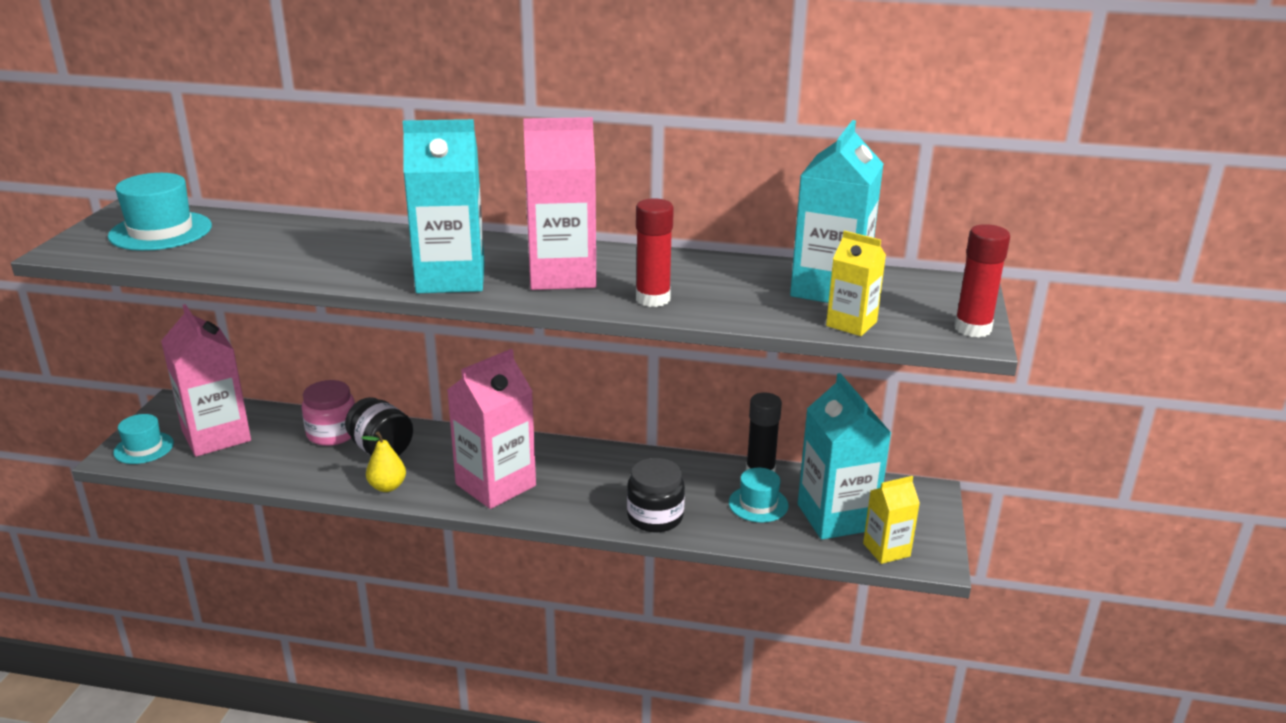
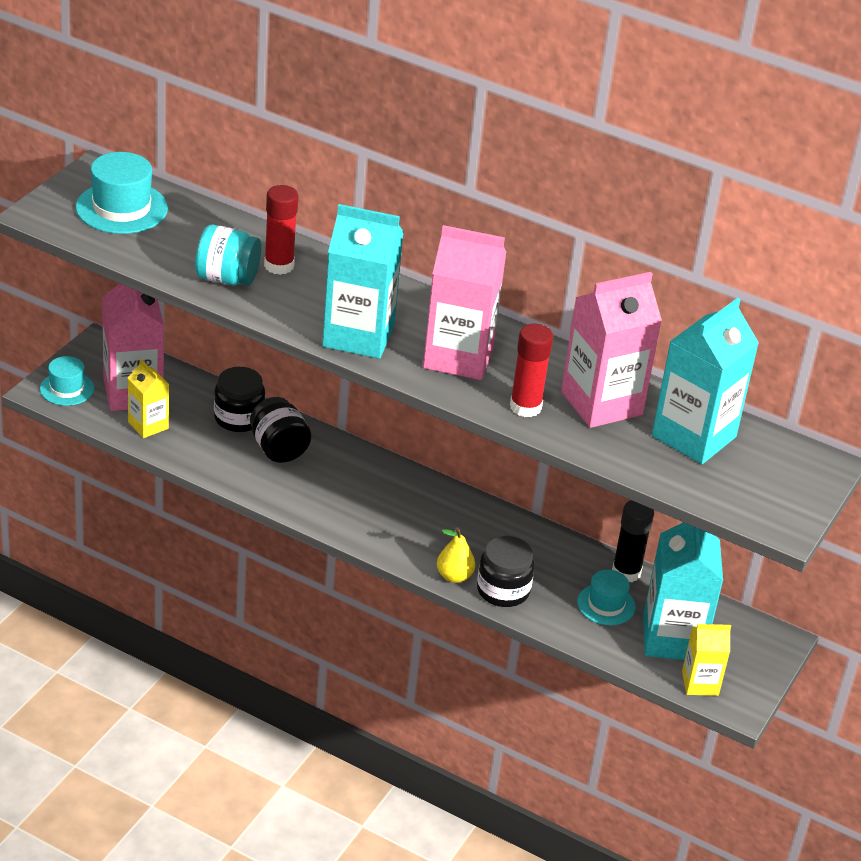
camera: 15 degrees right, 10 degrees up
(291, 261) = (227, 278): none -> turquoise jar
(332, 433) = (238, 418): pink jar -> black jar
(387, 487) = (272, 491): yellow pear -> yellow pear (454, 576)
(495, 485) = (371, 516): pink carton -> pink carton (601, 403)
(851, 324) = (685, 482): yellow carton -> yellow carton (148, 425)
(972, 328) = (792, 516): red glue stick -> red glue stick (279, 266)

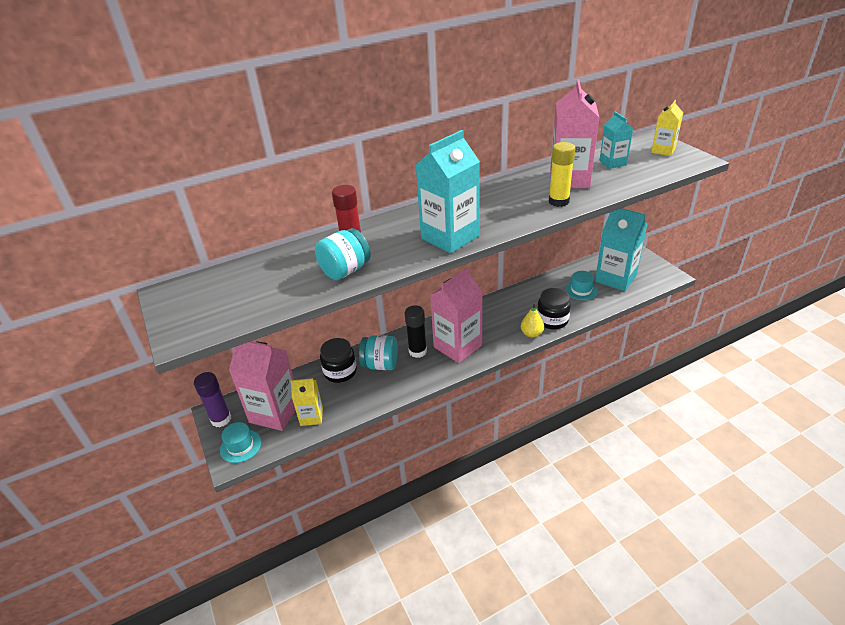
camera: 50 degrees left, 0 degrees up
(93, 354) = (221, 419): none -> purple glue stick
(121, 208) = (220, 294): turquoise hat -> none
(278, 449) = (380, 364): black jar -> turquoise jar
(458, 357) = (497, 210): pink carton -> pink carton (457, 346)
(525, 407) = (558, 201): red glue stick -> yellow glue stick
(626, 572) = (561, 276): black glue stick -> black glue stick (417, 351)
(693, 436) = (613, 163): turquoise carton -> turquoise carton, size x0.55
(700, 683) = (651, 281): yellow carton -> yellow carton (663, 150)

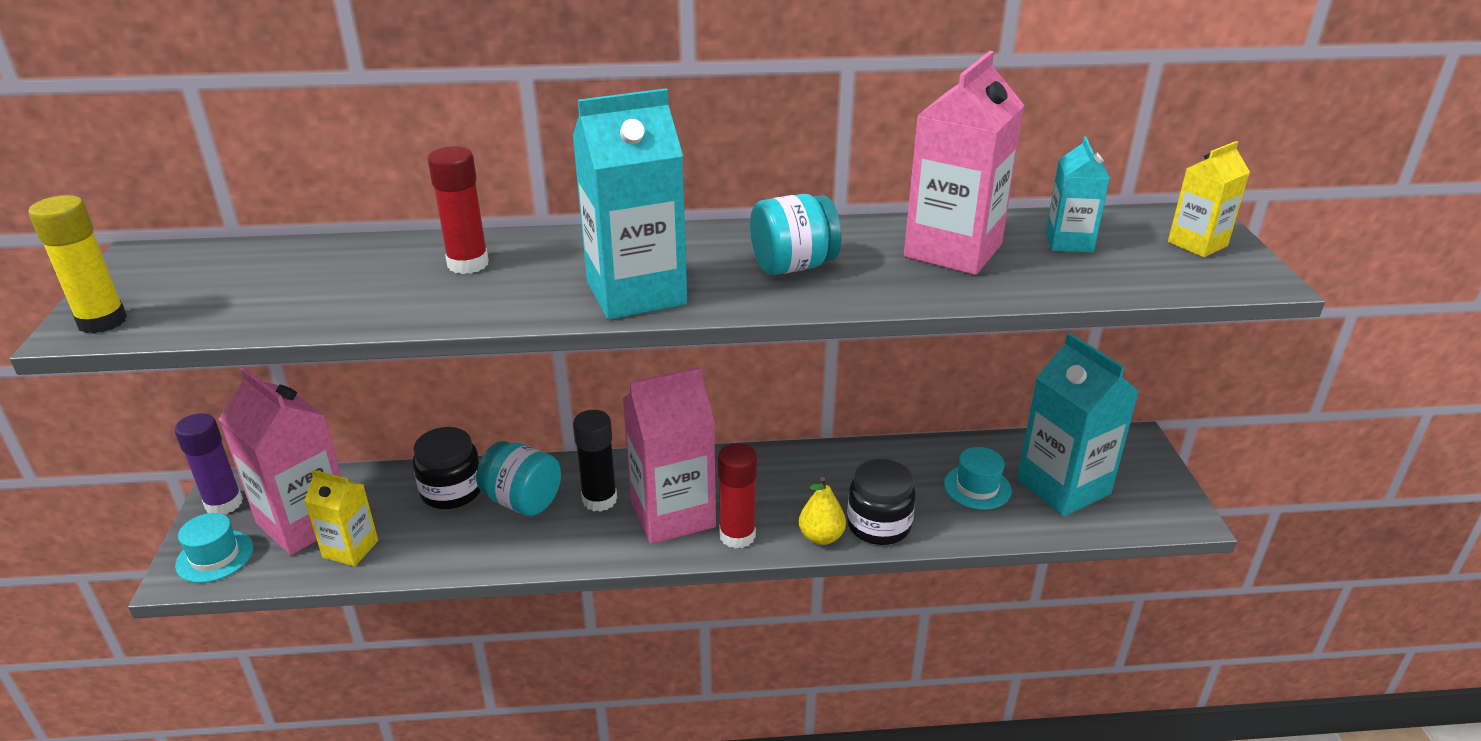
camera: 20 degrees right, 5 degrees down
(345, 271) = (416, 299): turquoise jar -> turquoise jar (793, 266)
(494, 346) = (737, 536): none -> red glue stick
(558, 201) = (892, 284): yellow glue stick -> yellow glue stick (102, 321)

